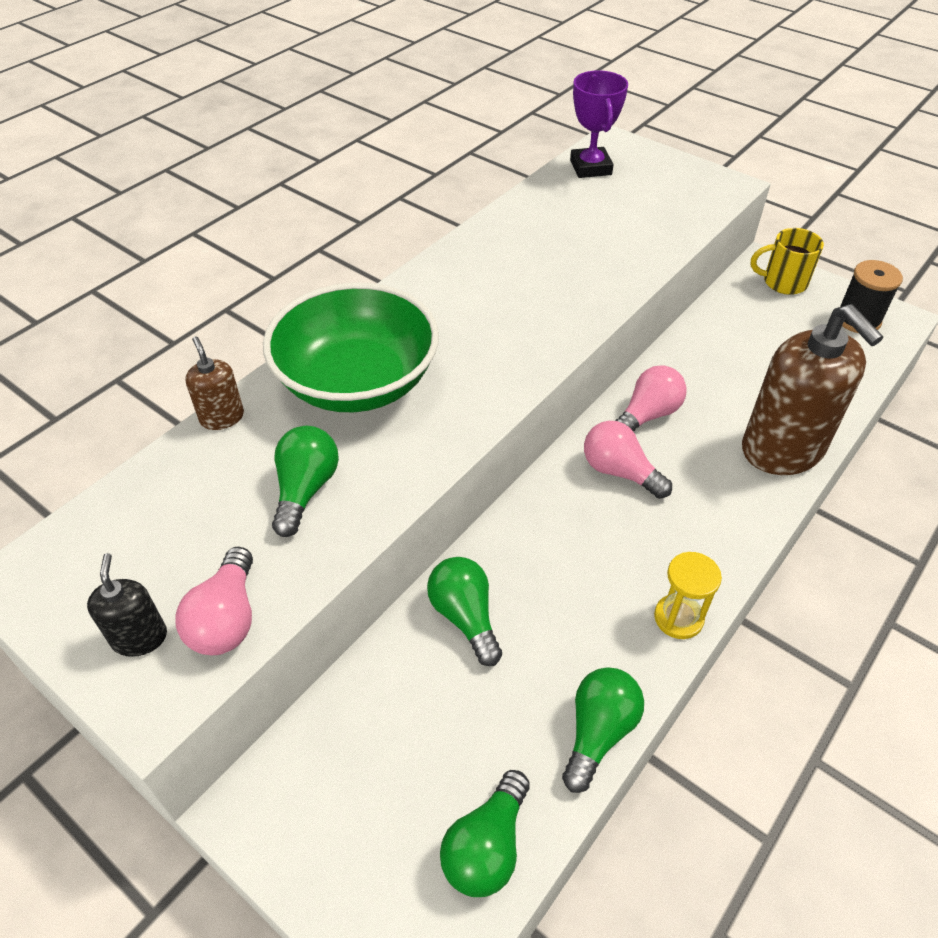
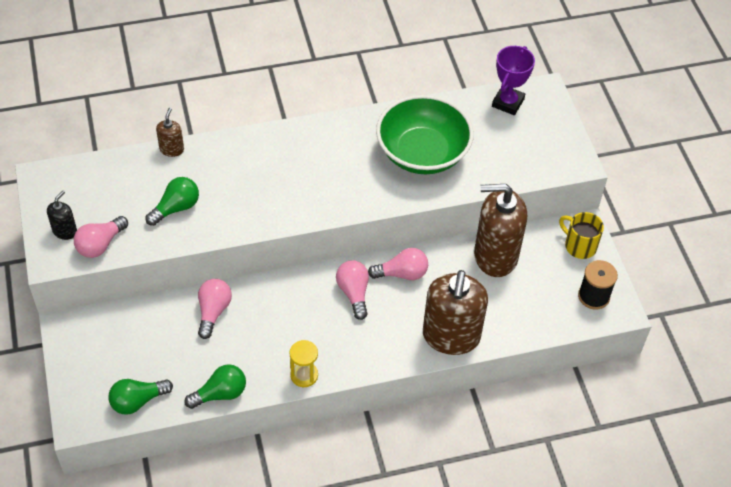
camera: 35 degrees right, 5 degrees up
(357, 382) = (246, 167): green bowl -> green bowl (422, 153)
(465, 617) = (213, 311): green light bulb -> pink light bulb
(719, 338) = (495, 256): none -> brown soap dispenser

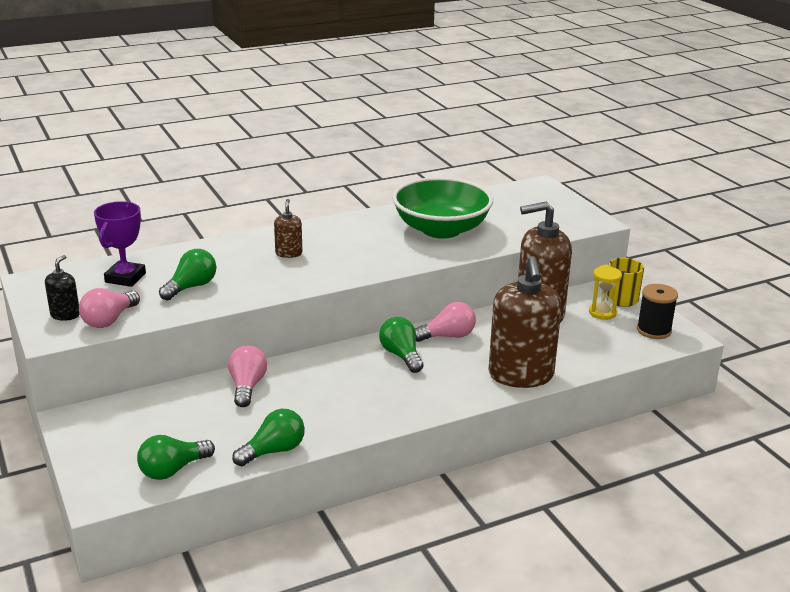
camera: 10 degrees left, 25 degrees down
(172, 149) = (176, 250): brown soap dispenser -> brown soap dispenser (289, 253)
(304, 375) = (368, 424): yellow hourglass -> yellow hourglass (602, 313)
(354, 293) = (401, 355): pink light bulb -> green light bulb
(508, 103) = (509, 194): purple trophy -> purple trophy (125, 278)

